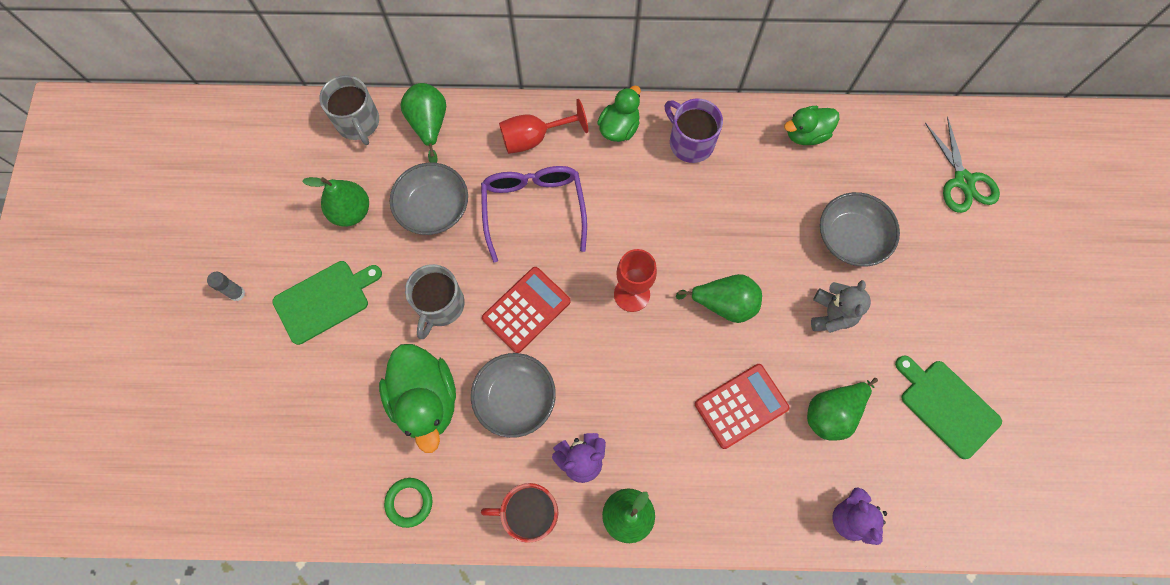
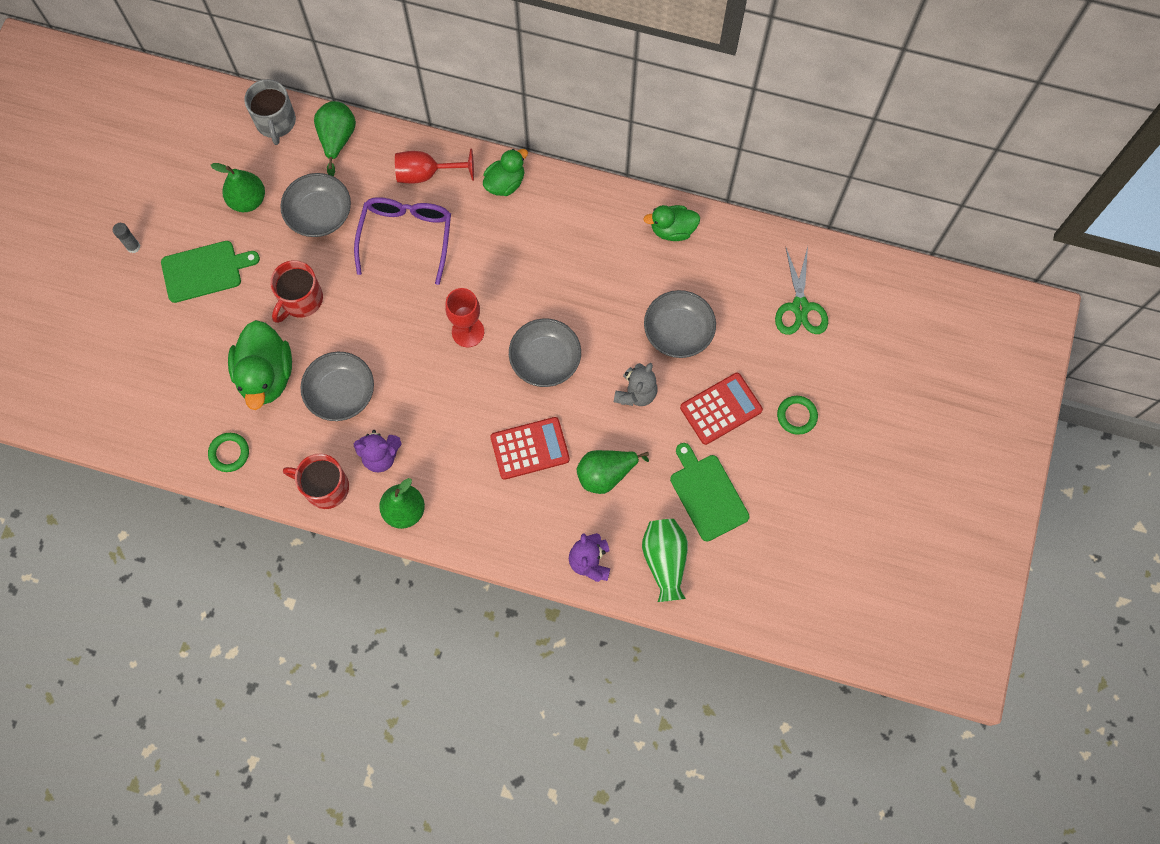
camera: 15 degrees right, 0 degrees up
(440, 305) = (301, 300): grey mug -> red mug
(526, 309) = (373, 322): red calculator -> red calculator (721, 409)
(690, 142) = (565, 211): purple mug -> none
(724, 304) = (545, 360): green pear -> grey bowl
(930, 494) = (665, 561): none -> green vase
(1005, 295) = (796, 416): none -> green ring

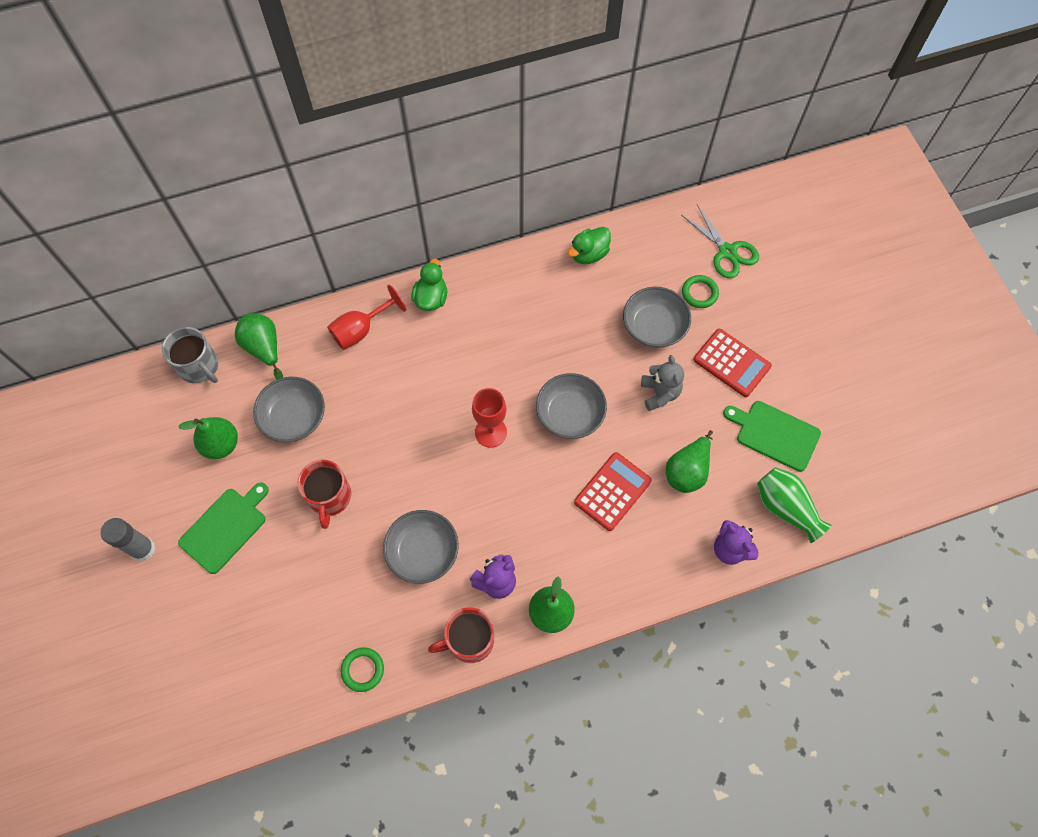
camera: 35 degrees left, 5 degrees down
(133, 247) = (143, 549): grey glue stick -> grey glue stick, size x1.66
(266, 375) = (346, 580): green duck -> none
(406, 236) = (382, 389): purple glasses -> none
(721, 409) = (731, 363): red calculator -> red calculator turned 105 degrees clockwise
(796, 416) = (790, 332): green ring -> green ring (699, 293)

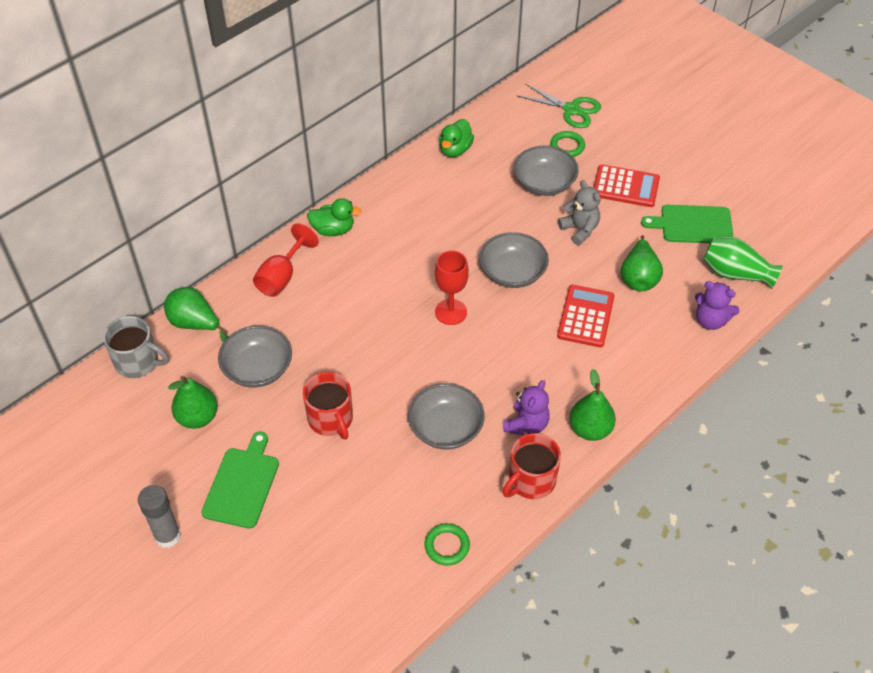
camera: 25 degrees left, 15 degrees down
(431, 298) = (333, 230): green duck -> green duck turned 105 degrees clockwise

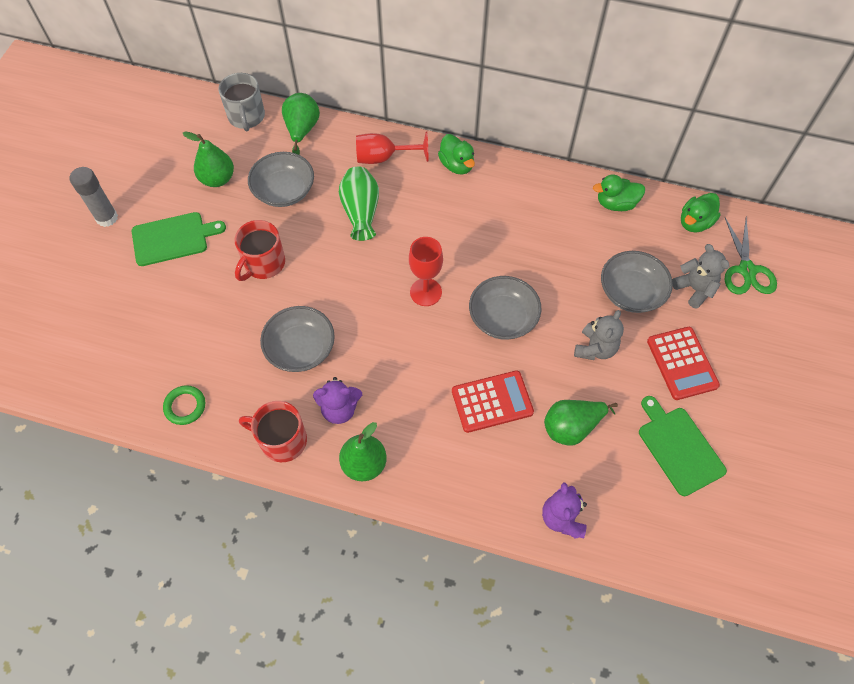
camera: 60 degrees right, 10 degrees up
(508, 114) = (695, 222): none -> green duck
(567, 146) = (694, 289): green ring -> grey teddy bear
(735, 273) = (642, 517): green vase -> green vase (361, 211)

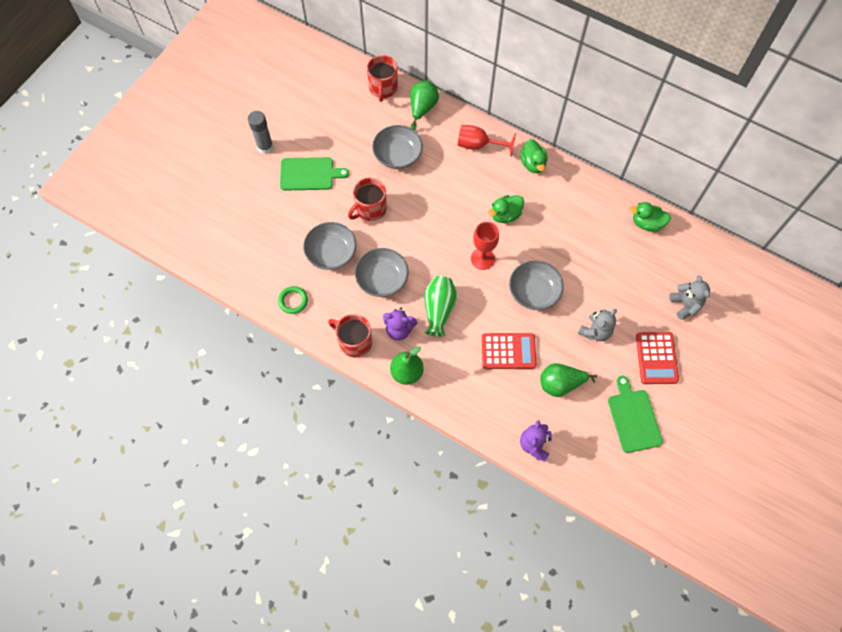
camera: 15 degrees right, 5 degrees up
(217, 179) = (351, 134): green pear -> none
(246, 117) = (383, 88): grey mug -> red mug
(361, 211) = (450, 185): green vase -> green vase (439, 309)
(631, 292) = (636, 295): grey bowl -> grey bowl (331, 253)
(695, 222) = (703, 253): green duck -> green duck (505, 215)
(747, 270) = (731, 300): green scissors -> none

